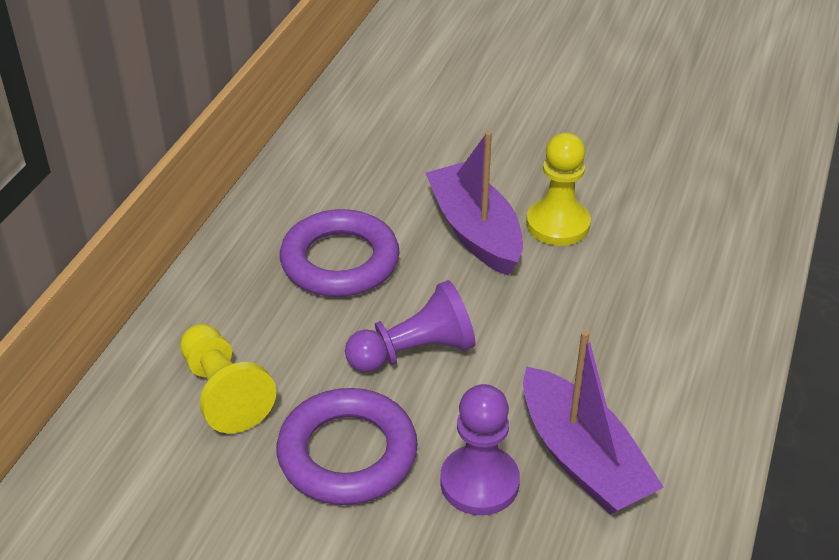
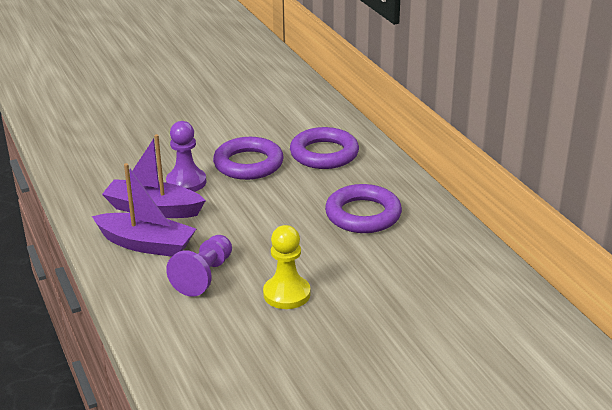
camera: 135 degrees right, 10 degrees down
(224, 392) = (324, 154): yellow pawn -> purple ring
(414, 352) = (273, 203): purple pawn -> purple pawn (204, 276)
(475, 231) = (323, 264): purple boat -> purple boat (146, 244)

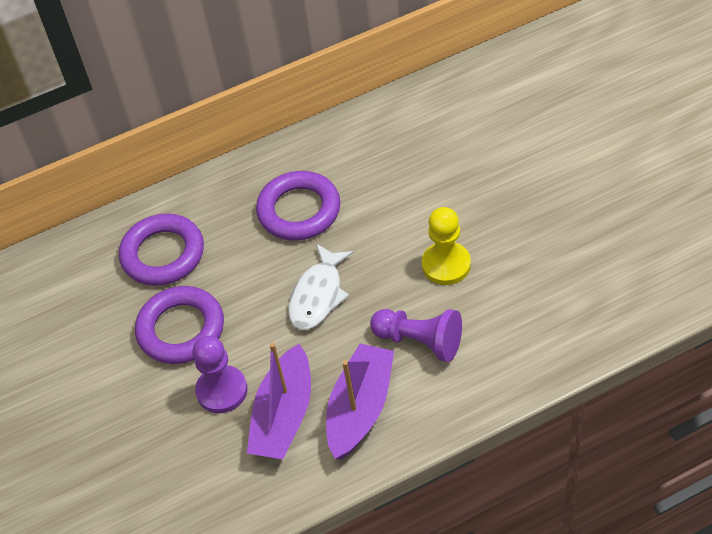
camera: 85 degrees left, 20 degrees up
(267, 224) = (318, 295): none -> white fish

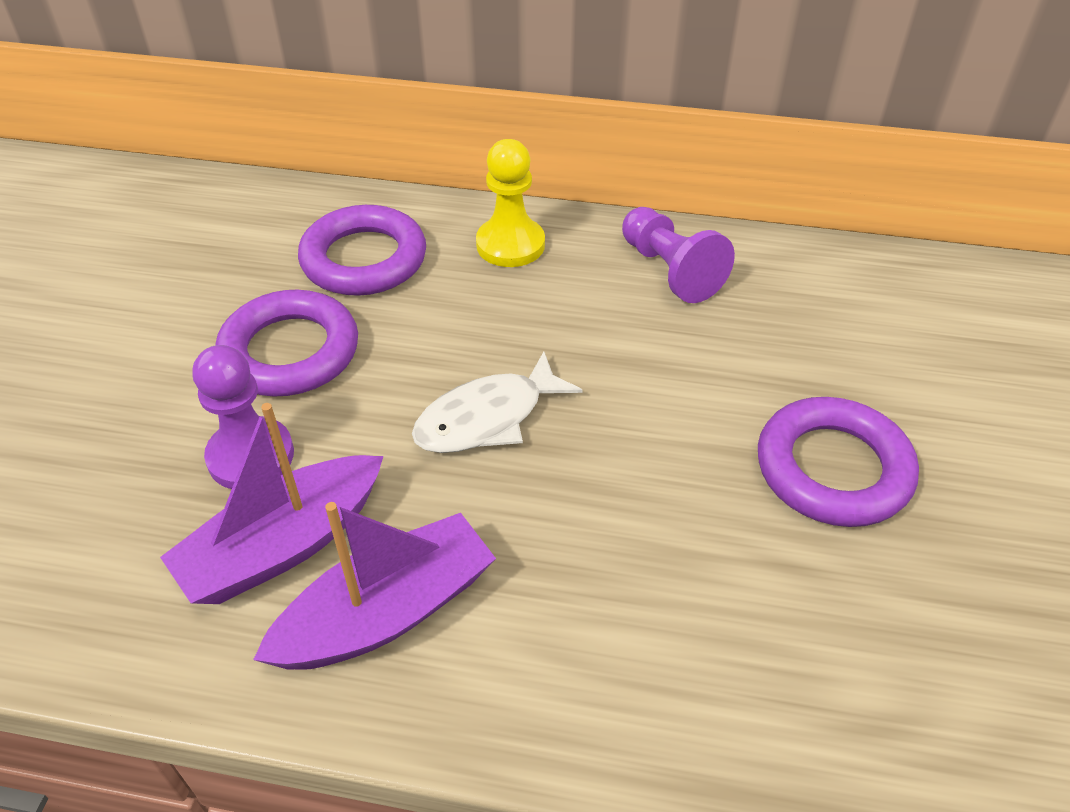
camera: 30 degrees right, 5 degrees down
(299, 210) = (566, 304): purple ring -> purple ring (833, 469)
(420, 341) = (562, 574): purple pawn -> purple pawn (670, 270)
(446, 265) = (698, 491): yellow pawn -> yellow pawn (510, 245)

